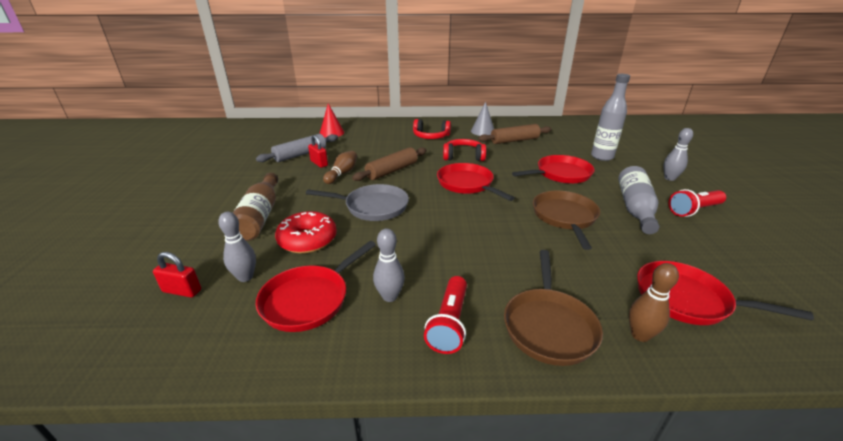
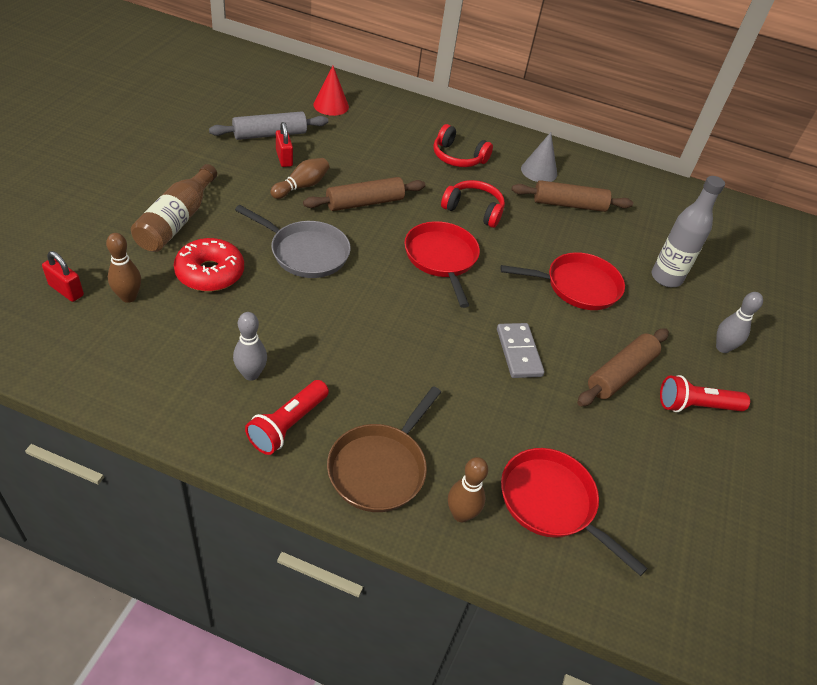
camera: 15 degrees right, 15 degrees up
(245, 277) = (128, 297): grey bowling pin -> brown bowling pin
(309, 299) = (174, 346): red pan -> none
(565, 217) = (519, 352): brown pan -> grey domino
(635, 208) = (620, 374): grey bottle -> brown rolling pin

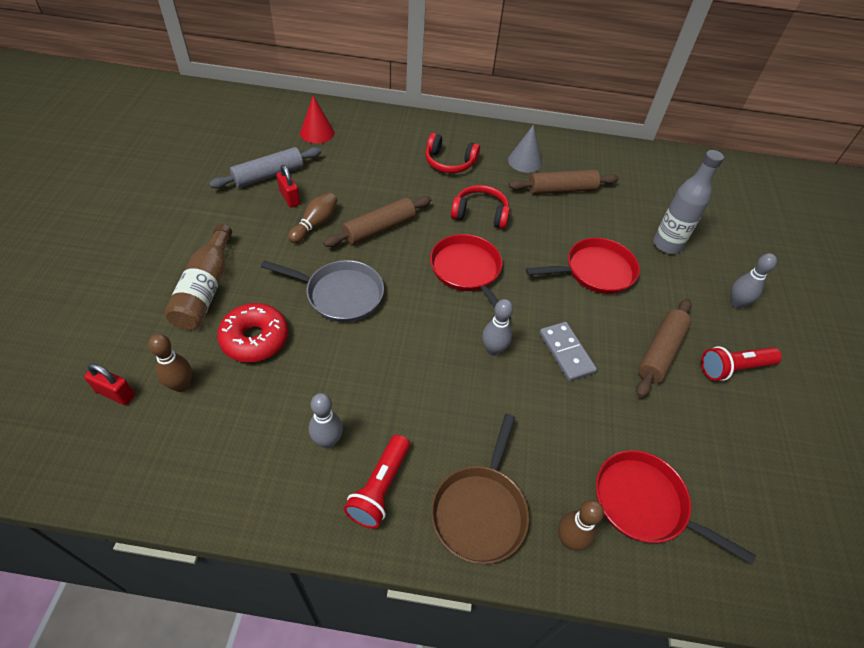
camera: 10 degrees left, 5 degrees up
(443, 333) = (493, 350): none -> grey bowling pin

